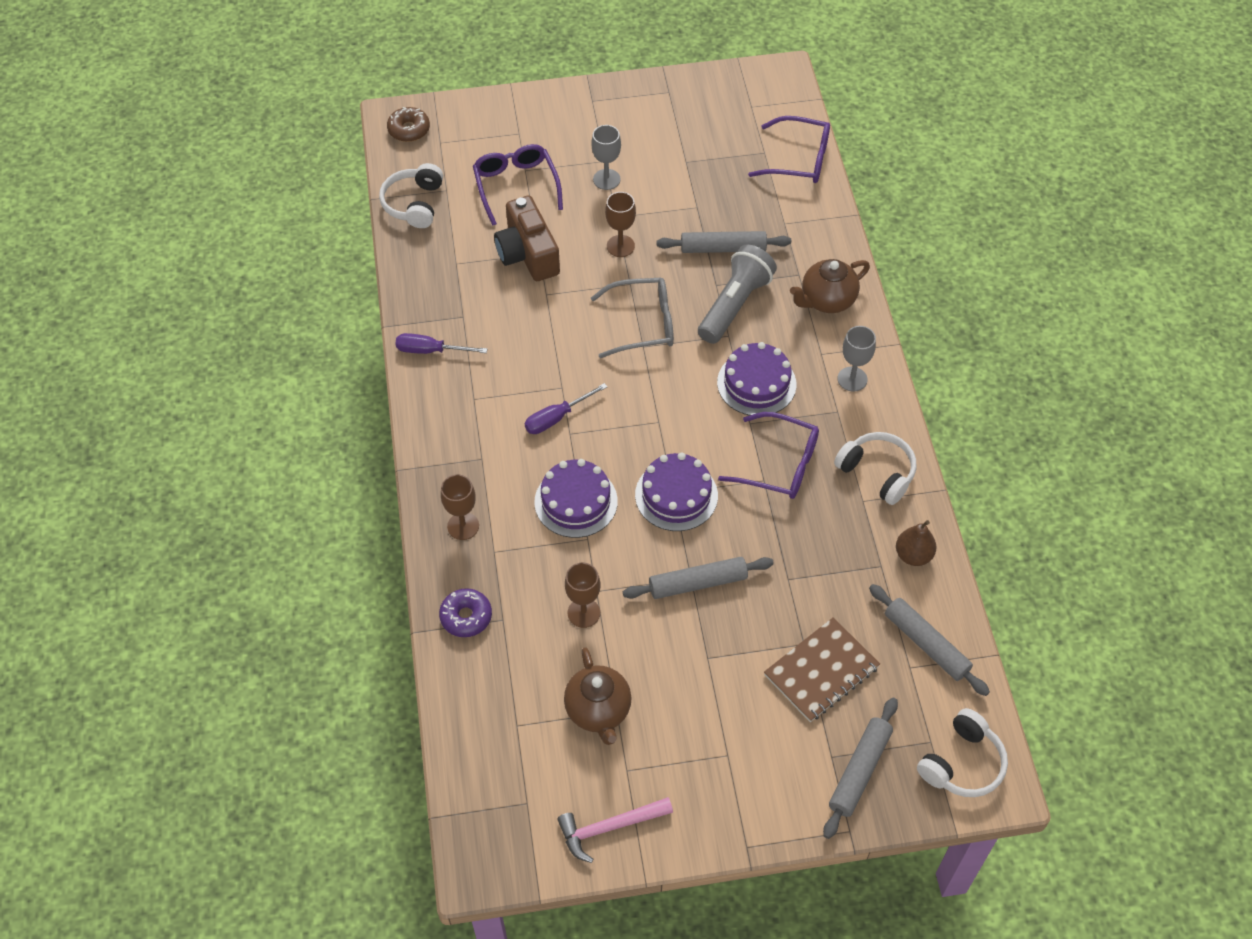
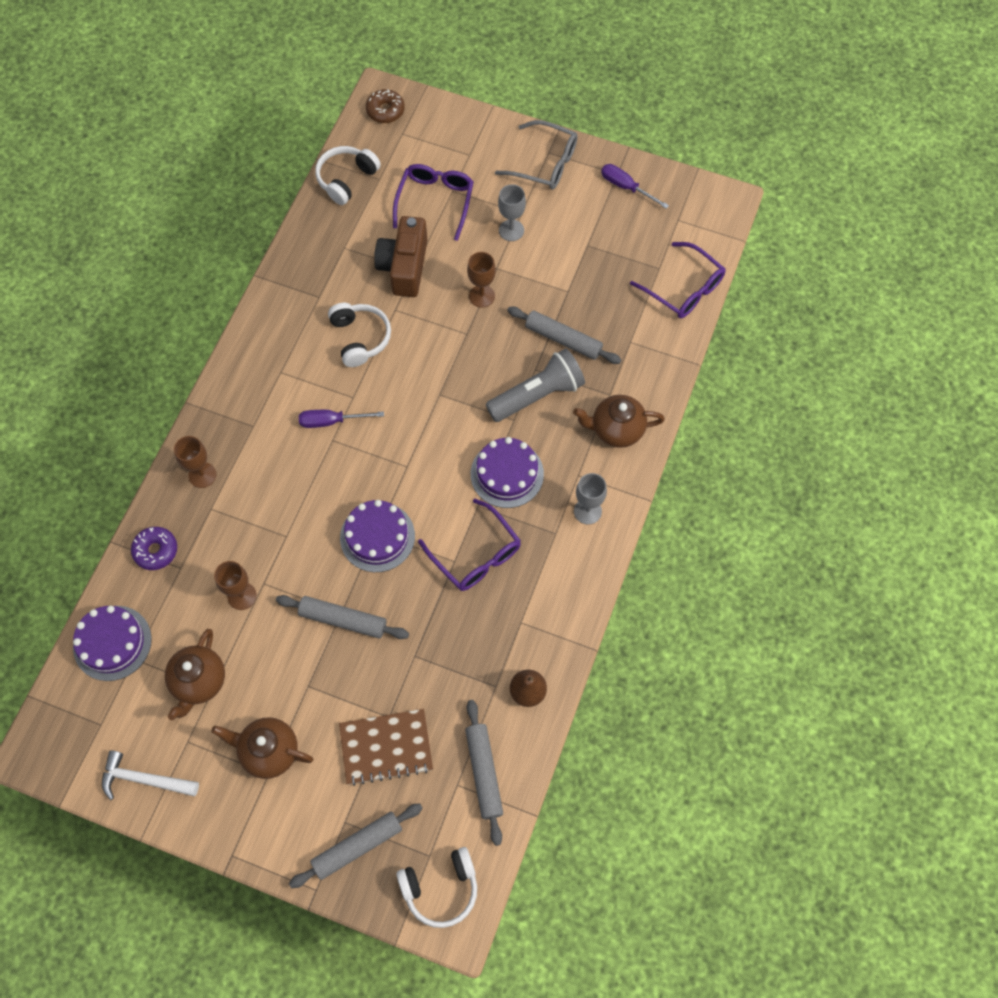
camera: 30 degrees right, 10 degrees up
(430, 350) = (275, 314): purple screwdriver -> purple screwdriver (626, 187)
(576, 501) = (298, 500): purple cake -> purple cake (112, 643)
(609, 828) = (144, 779): pink hammer -> white hammer
(642, 324) = (452, 374): grey glasses -> grey glasses (544, 163)
(713, 735) = (269, 751): none -> brown teapot
(877, 472) = (550, 604): white headphones -> white headphones (360, 338)

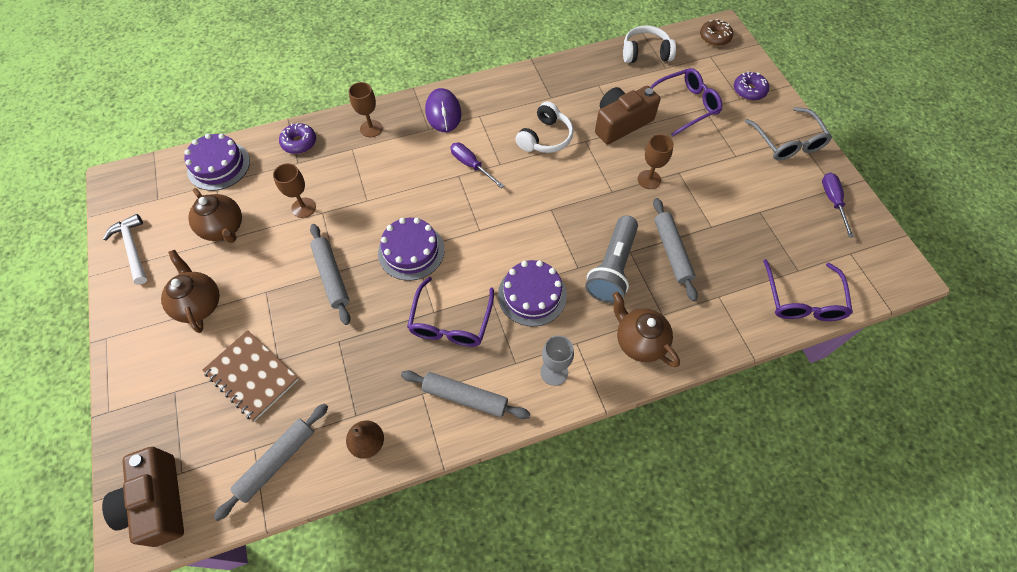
camera: 50 degrees right, 5 degrees down
(199, 682) = (224, 228): brown teapot -> brown teapot turned 105 degrees counterclockwise
(246, 399) = (443, 113): none -> purple mouse
(357, 846) = (159, 414): grey rolling pin -> grey rolling pin (465, 397)
(441, 888) = (158, 502): white headphones -> brown camera
(468, 141) = (749, 91): none -> purple donut
(511, 230) = (716, 160): grey goblet -> none
(537, 395) = (612, 268): grey flashlight -> grey flashlight turned 90 degrees clockwise

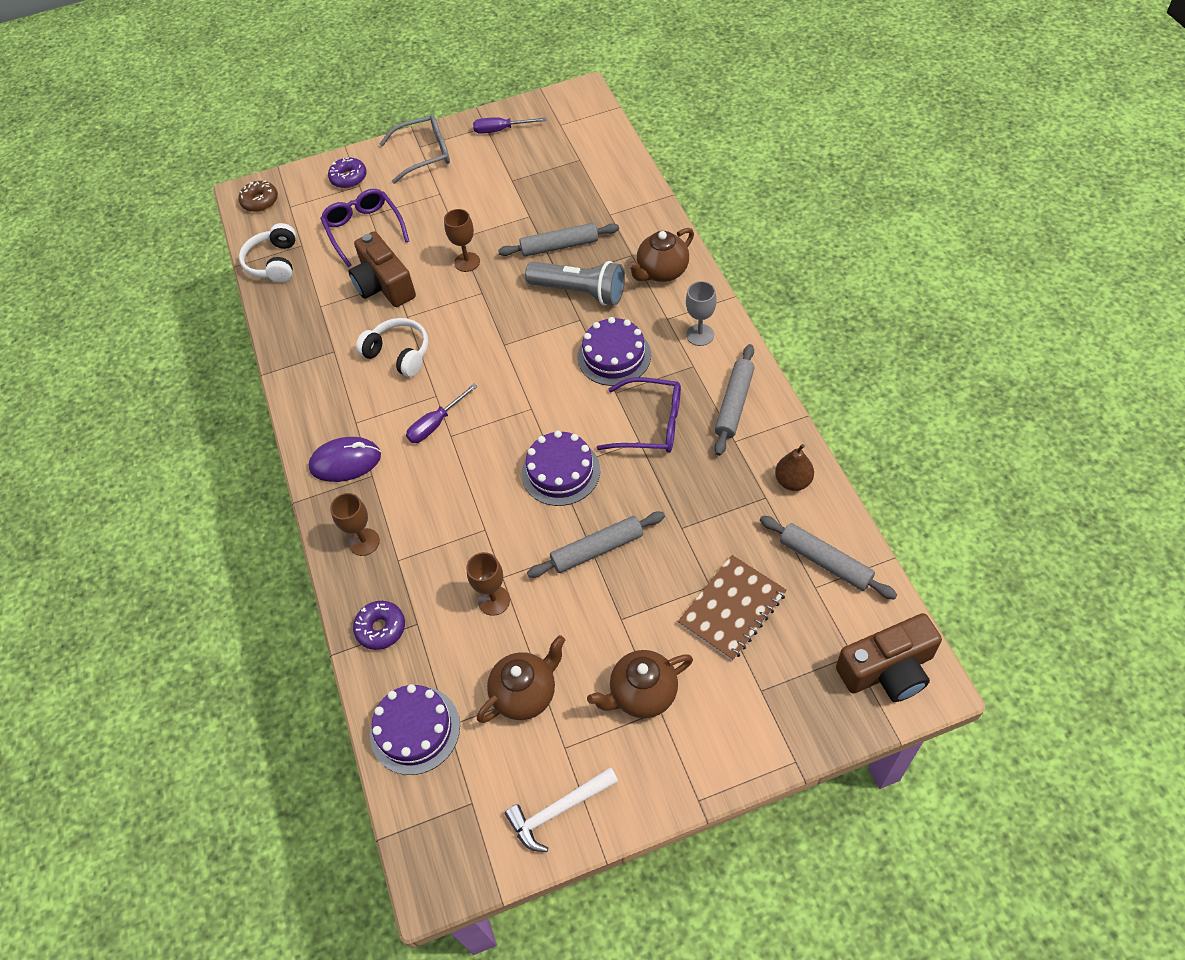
camera: 85 degrees left, 5 degrees down
(802, 299) = (610, 159): purple glasses -> none

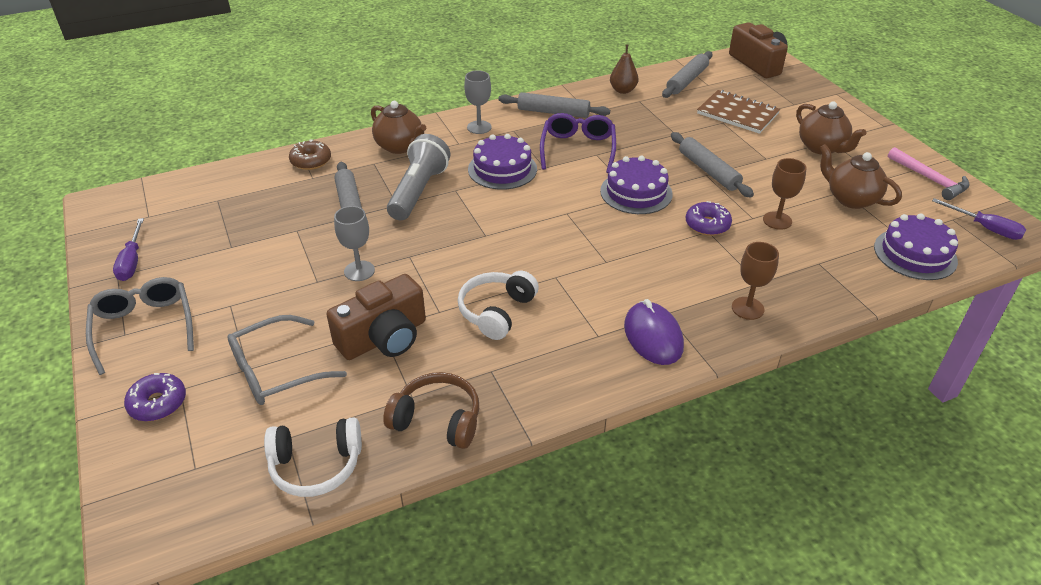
camera: 100 degrees left, 15 degrees down
(260, 201) = (166, 513): brown donut -> brown donut (311, 161)
(294, 321) = (437, 420): none -> brown headphones
(364, 230) = (277, 370): purple glasses -> grey glasses
(381, 628) = (834, 285): purple donut -> purple donut (707, 225)
(436, 424) = (592, 273): purple screwdriver -> purple screwdriver (985, 228)
(467, 262) = (359, 271): brown goblet -> grey goblet
(558, 810) = (930, 179): white hammer -> pink hammer

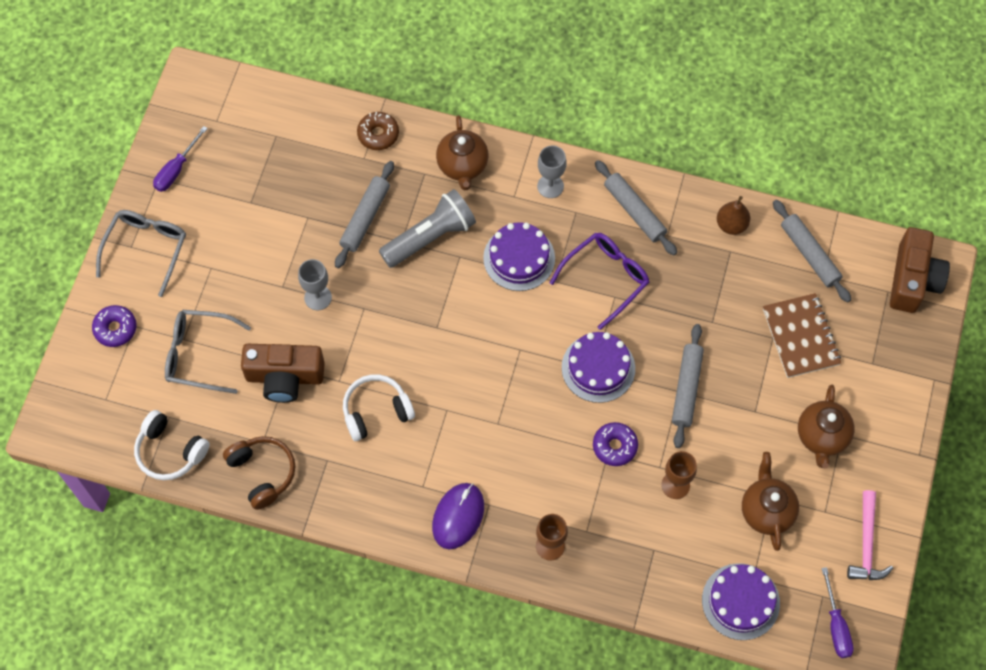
camera: 40 degrees right, 25 degrees up
(687, 81) = (809, 254): grey rolling pin -> grey rolling pin turned 75 degrees clockwise

